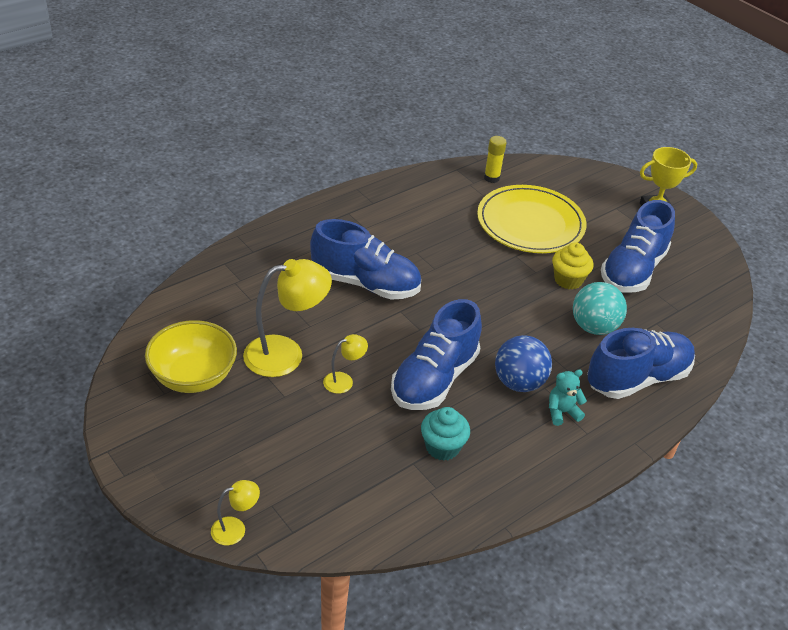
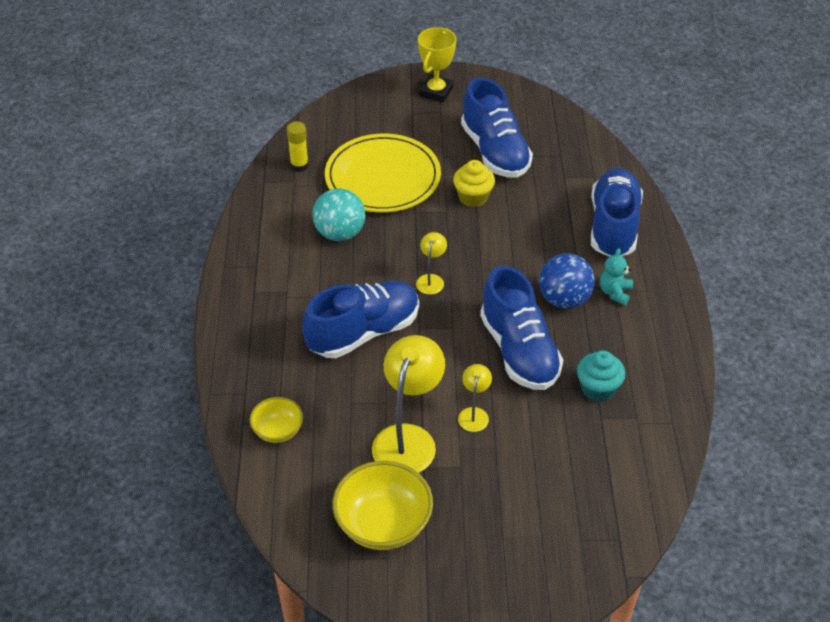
camera: 50 degrees left, 5 degrees up
(233, 283) = (278, 431): none -> yellow bowl
(235, 529) = (589, 579): yellow lamp -> yellow lamp (431, 279)
(594, 327) = (539, 216): turquoise ball -> turquoise ball (340, 233)

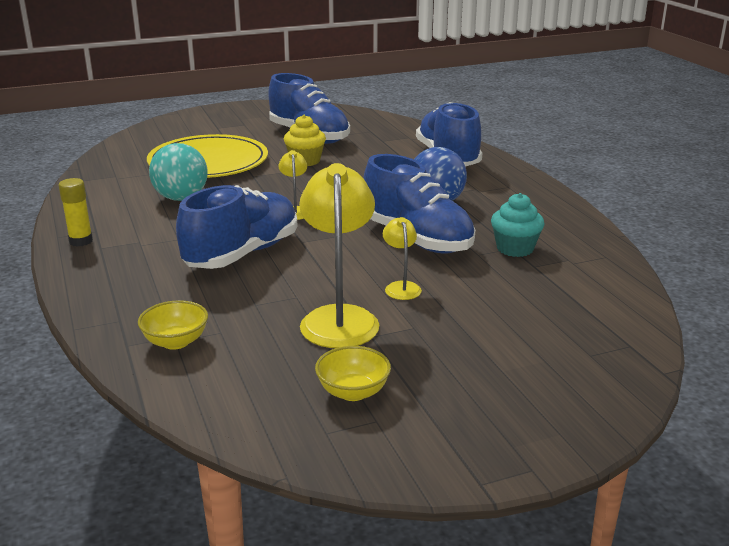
camera: 20 degrees left, 20 degrees down
(299, 166) = (117, 167): yellow glue stick -> yellow glue stick (81, 241)
(383, 524) = (353, 392): yellow bowl -> yellow bowl, size x0.57
(436, 92) = (233, 115): yellow trophy -> none
(615, 292) = (480, 191): turquoise teddy bear -> none

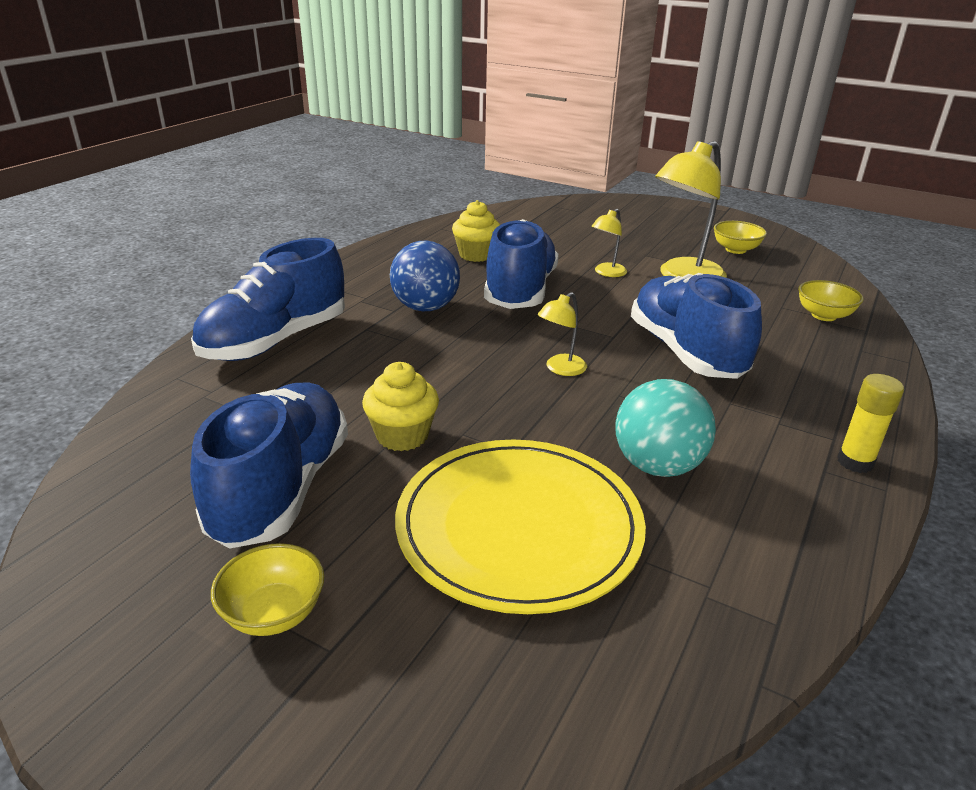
camera: 130 degrees left, 5 degrees up
(242, 254) = (685, 352): blue shoe -> blue shoe turned 75 degrees clockwise
(246, 125) = (274, 613): none -> yellow bowl
(515, 248) = (476, 255): turquoise cupcake -> yellow cupcake

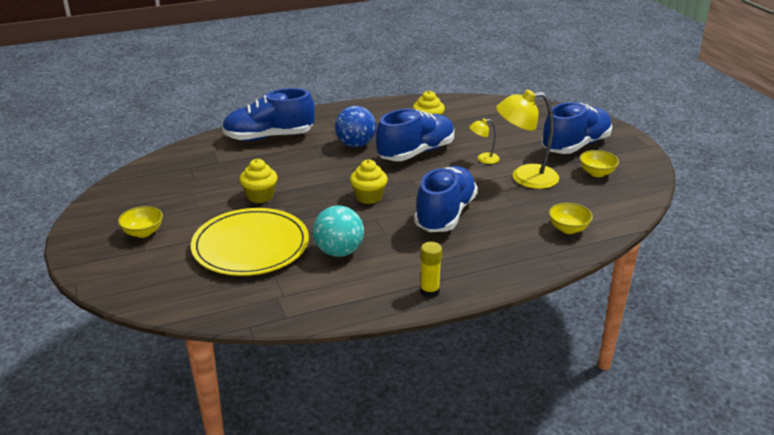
camera: 40 degrees right, 0 degrees up
(281, 488) = (194, 196): blue shoe -> blue shoe (575, 145)
(560, 369) = (369, 197): yellow lamp -> yellow cupcake

